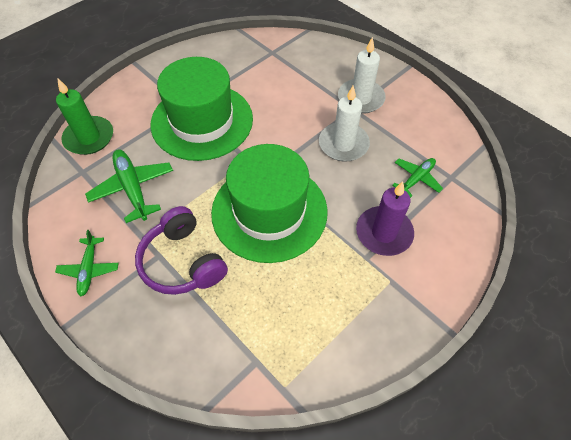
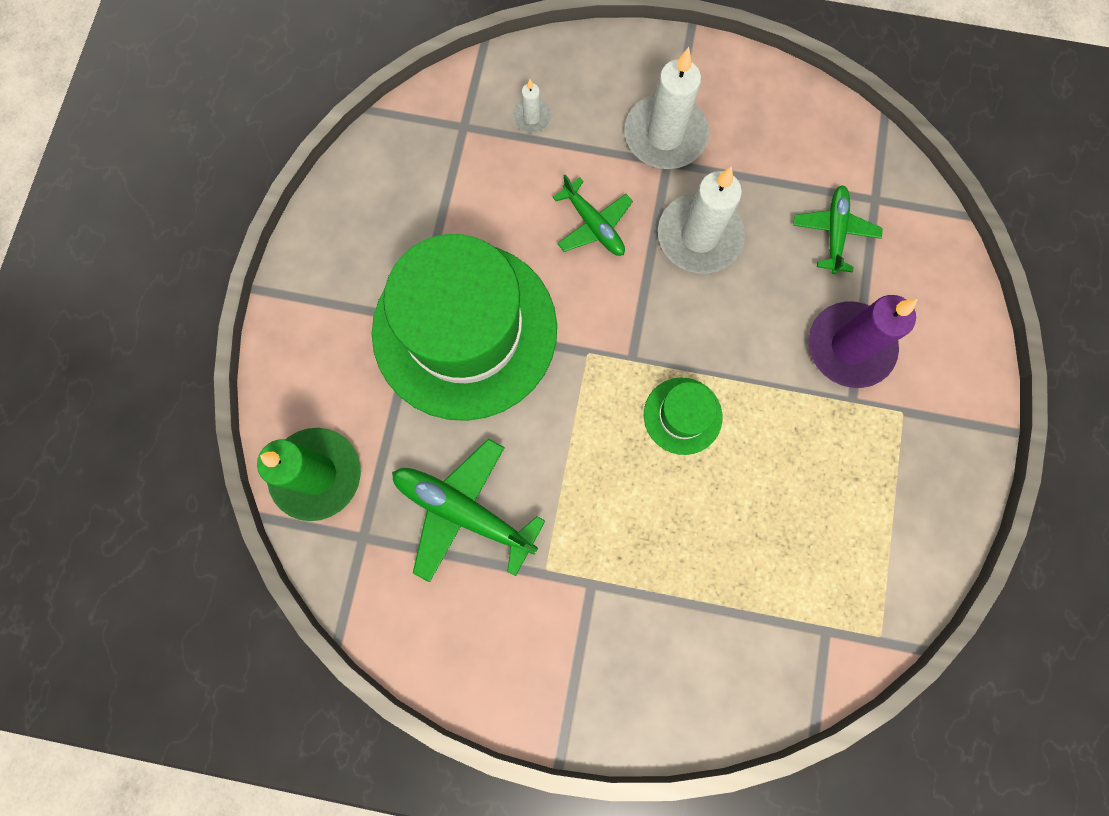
camera: 35 degrees left, 20 degrees up
(89, 269) = (517, 669): green plane -> green plane (593, 225)
(182, 262) = (630, 570): purple headphones -> none
(269, 211) = (682, 416): green hat -> green hat, size x0.42
(304, 63) = (532, 117): none -> white candle

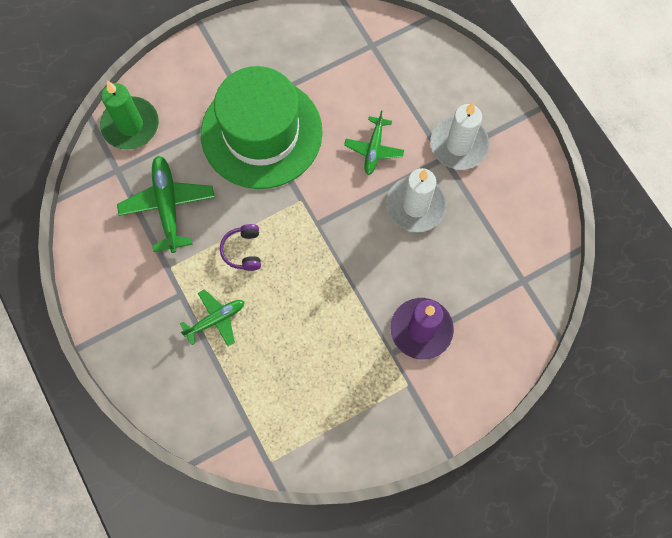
camera: 50 degrees right, 5 degrees down
(532, 117) = (407, 73): white candle -> none
(596, 467) = (243, 250): none -> purple headphones
(682, 416) = (307, 272): green hat -> none
(834, 232) = (482, 273): green plane -> green plane (216, 319)

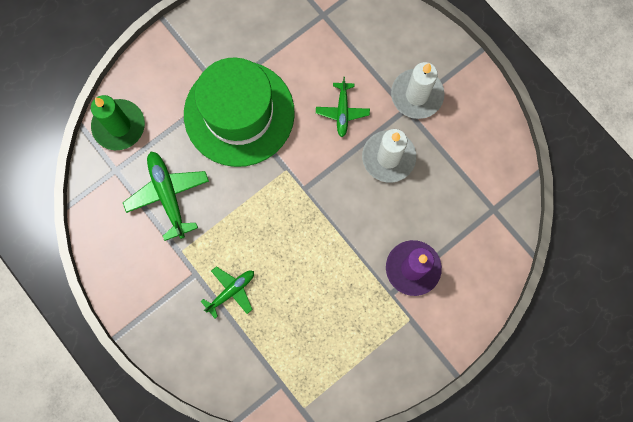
camera: 10 degrees left, 5 degrees up
(243, 250) = (243, 224): purple headphones -> none

